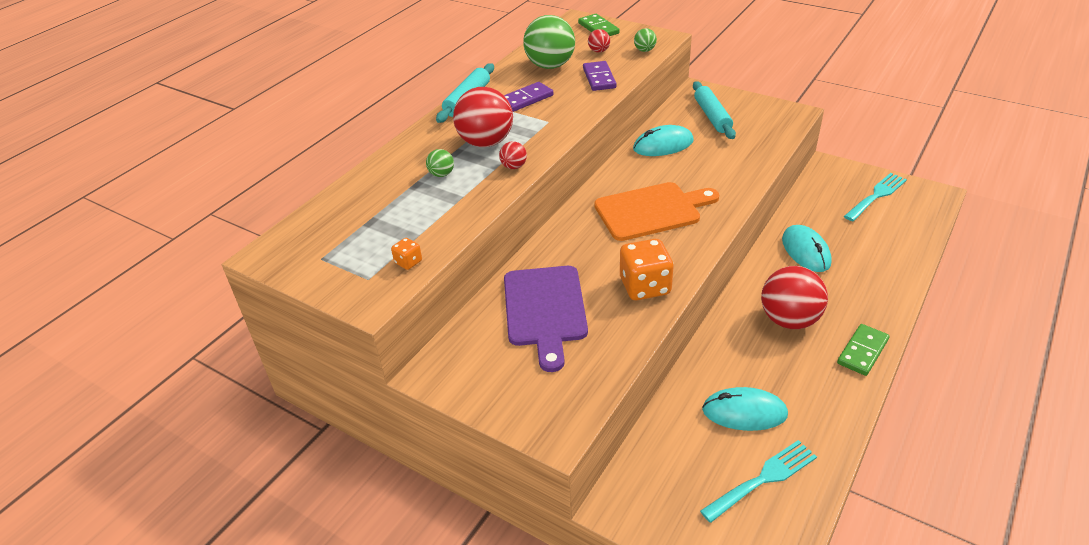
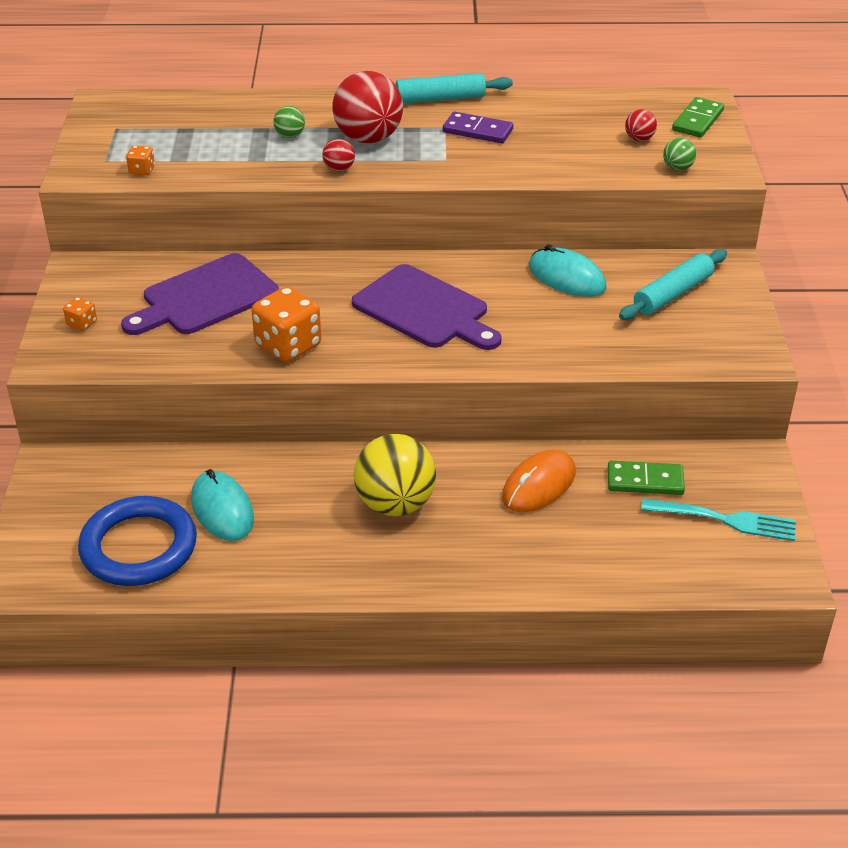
camera: 55 degrees right, 0 degrees up
(519, 395) = (82, 323): none -> orange dice
(550, 66) = (567, 120): green ball -> none
(599, 78) = (573, 159): purple domino -> none
(651, 211) = (425, 310): orange cutting board -> purple cutting board
(763, 479) = (139, 547): turquoise fork -> blue ring
(789, 320) = (395, 504): red ball -> yellow ball
(806, 251) = (539, 485): turquoise mouse -> orange mouse
(862, 351) = (384, 576): green domino -> green domino (645, 481)

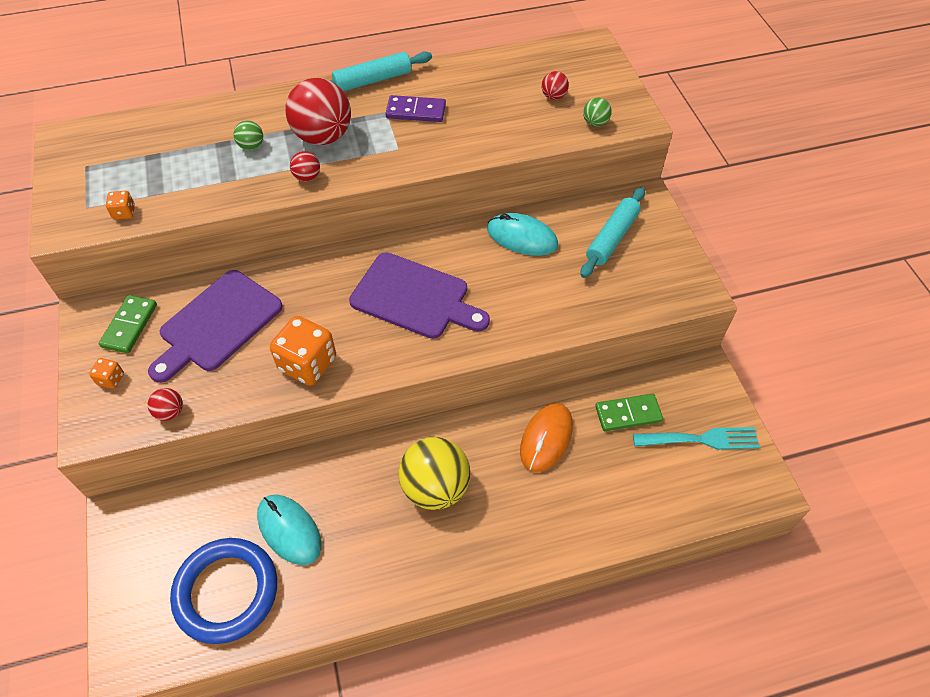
camera: 15 degrees left, 15 degrees up
(132, 360) = (170, 412): none -> red ball
(698, 120) = (594, 68): green domino -> green domino (130, 326)

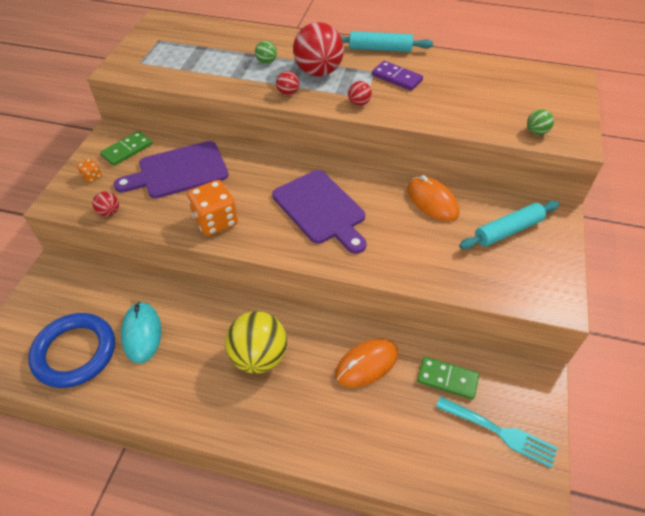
camera: 30 degrees right, 5 degrees down
(124, 213) = (158, 73): orange dice -> none
(522, 237) = (432, 201): turquoise mouse -> orange mouse
(553, 96) = (513, 102): red ball -> red ball (359, 103)

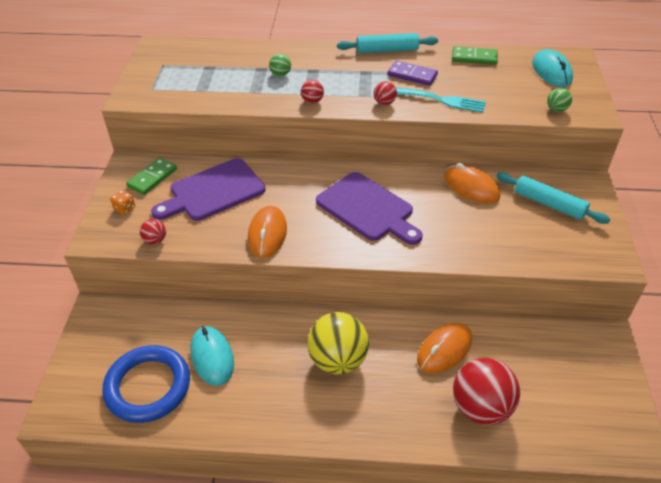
camera: 10 degrees left, 5 degrees down
(215, 221) = (267, 234): orange dice -> orange mouse
(318, 72) = (335, 78): red ball -> red ball (481, 407)
(447, 379) = (524, 350): green domino -> green domino (474, 58)
(500, 432) = (586, 389): turquoise fork -> turquoise fork (441, 100)
(508, 231) = (549, 204): turquoise rolling pin -> turquoise rolling pin turned 75 degrees clockwise
(544, 90) = (551, 71): none -> turquoise mouse

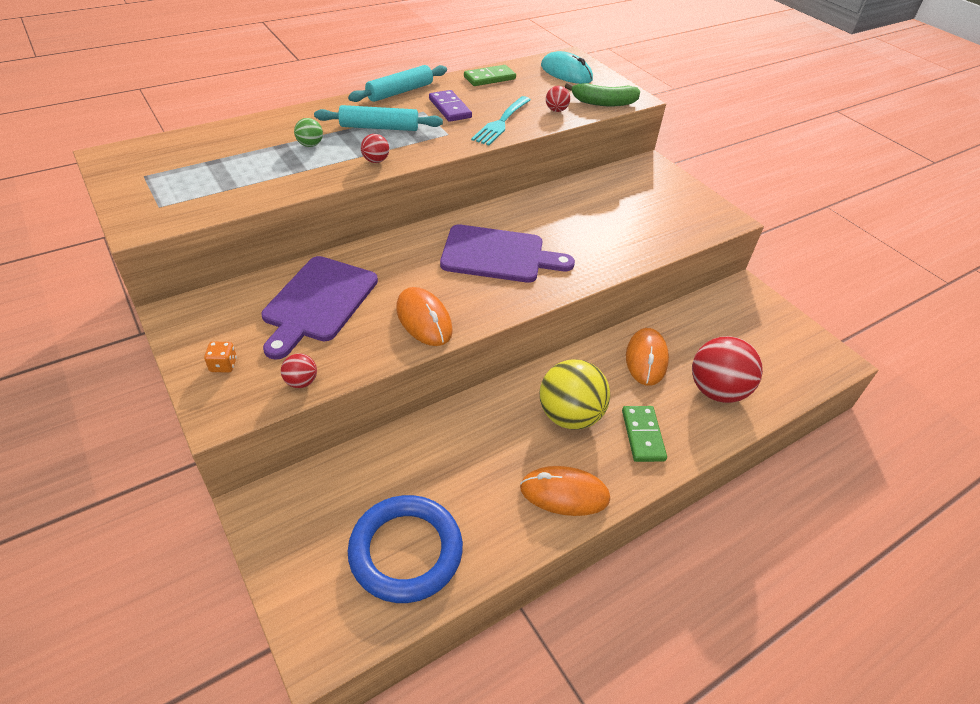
camera: 40 degrees left, 0 degrees up
(152, 178) = (225, 317): green domino -> green domino (643, 435)
(212, 357) = (446, 481): turquoise mouse -> none
(384, 103) = (451, 140): red ball -> red ball (556, 110)
(412, 75) = (450, 108): purple domino -> purple domino turned 75 degrees clockwise
(441, 100) = (501, 122): turquoise fork -> turquoise fork turned 135 degrees clockwise
(471, 187) = (568, 201): orange mouse -> orange mouse (564, 493)
(549, 204) = (641, 192): turquoise rolling pin -> turquoise rolling pin (379, 127)
(556, 109) = (603, 103): green ball -> green banana

